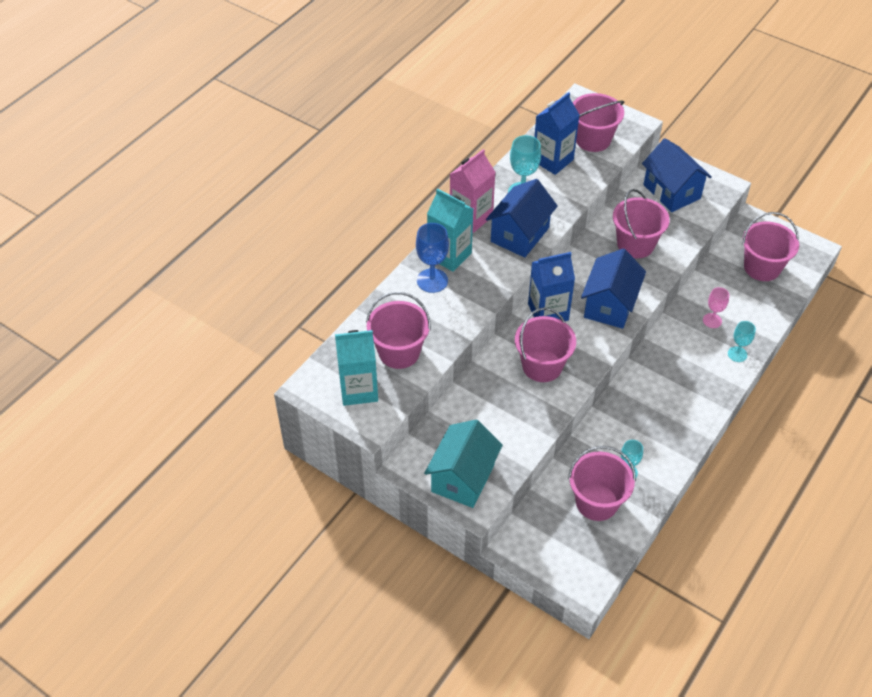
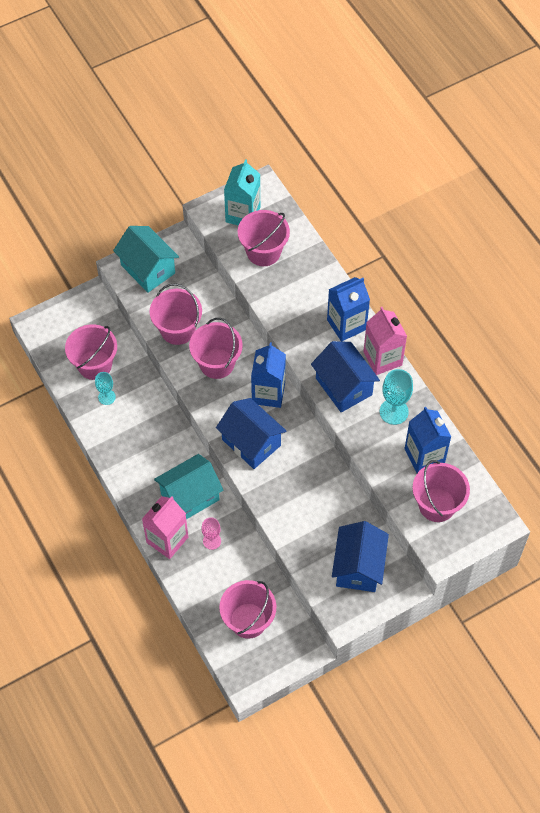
camera: 115 degrees right, 10 degrees up
(432, 280) = (324, 301): blue goblet -> none
(449, 255) = (346, 324): turquoise carton -> blue carton
(635, 244) = (308, 499): pink bucket -> pink bucket (177, 330)
(671, 191) = (358, 567): blue house -> blue house turned 75 degrees counterclockwise
(682, 354) = (190, 497): none -> turquoise house
(737, 354) = (167, 540): turquoise goblet -> pink carton

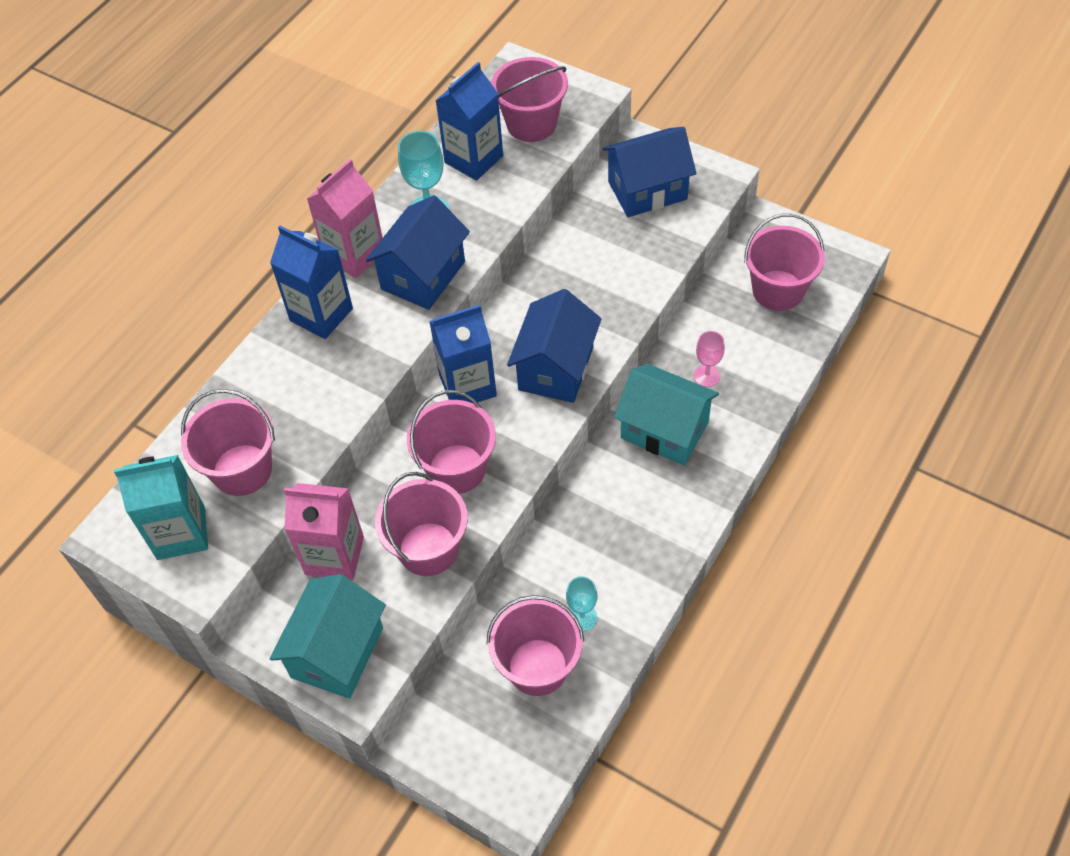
camera: 115 degrees left, 5 degrees down
(167, 540) = (741, 424): pink carton -> pink carton (334, 555)

